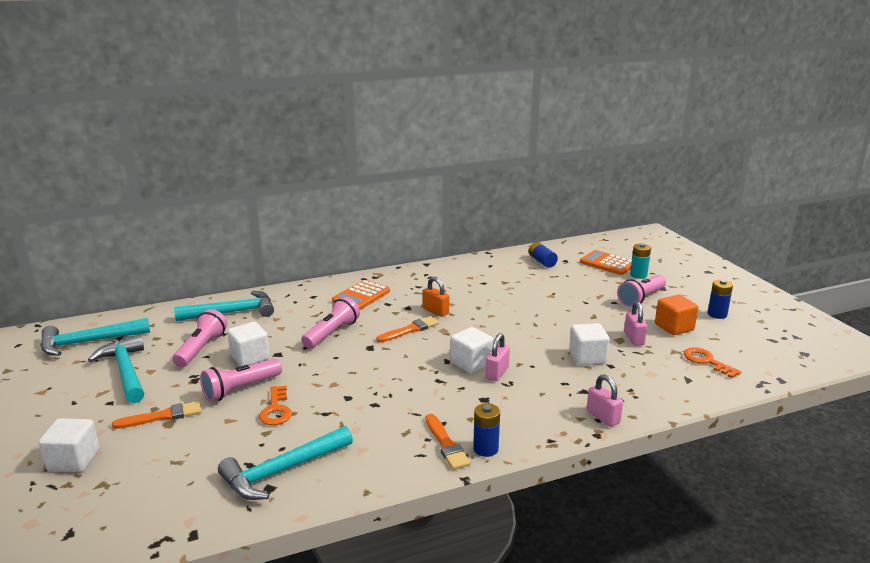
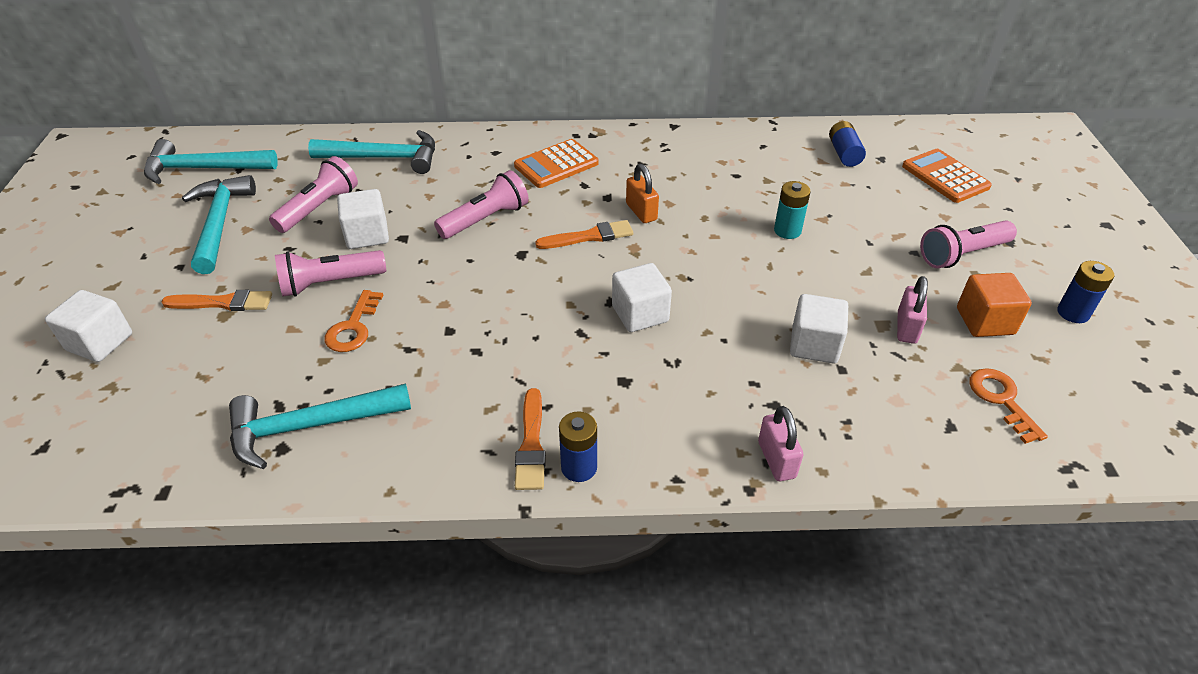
camera: 20 degrees right, 20 degrees up
(497, 373) = (667, 340): pink padlock -> none
(638, 275) = (983, 208): turquoise battery -> turquoise battery (787, 230)

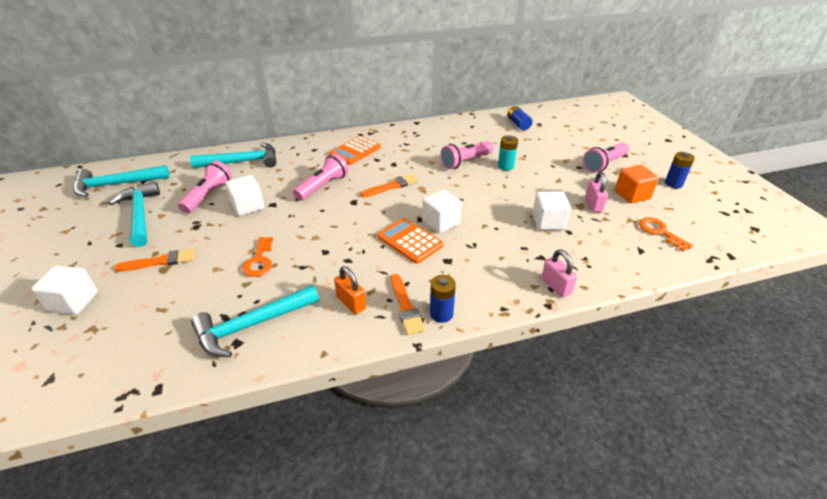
camera: 15 degrees left, 5 degrees down
(330, 283) = (233, 238): pink flashlight -> pink flashlight (465, 162)
(641, 212) = (417, 169): orange padlock -> orange padlock (351, 303)
(945, 177) = (577, 128): orange calculator -> orange calculator (410, 241)

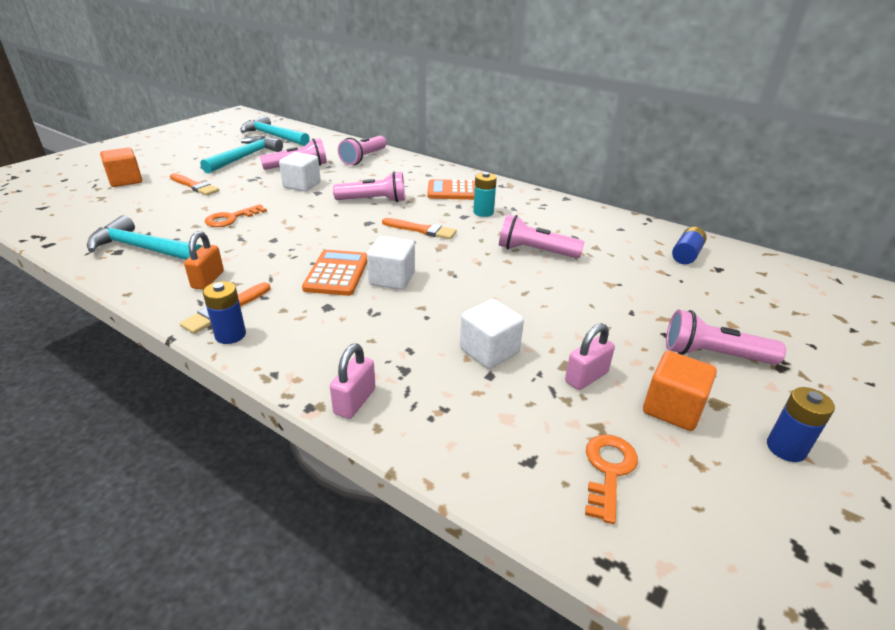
camera: 50 degrees right, 5 degrees down
(73, 302) = (125, 181): white cube -> orange cube
(243, 162) = (363, 158): turquoise hammer -> pink flashlight
(505, 166) = (569, 279): turquoise battery -> turquoise battery (483, 212)

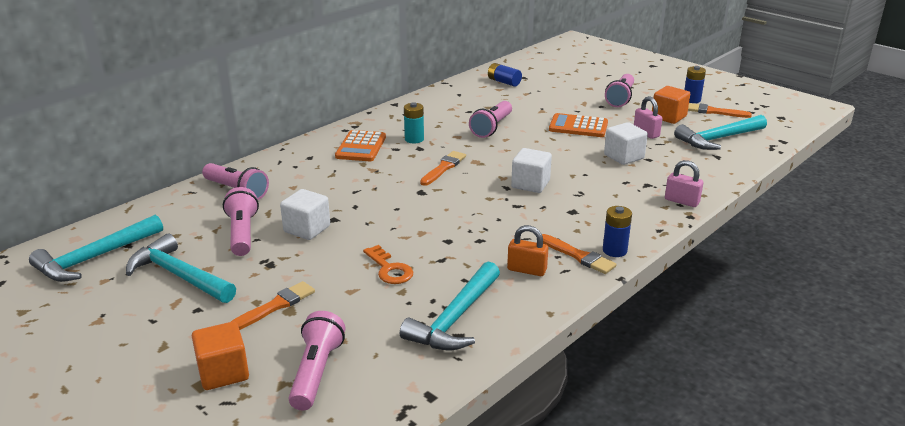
camera: 80 degrees left, 5 degrees down
(337, 273) = (520, 207): orange calculator -> orange calculator (578, 126)
(374, 200) = (369, 188): pink flashlight -> pink flashlight (316, 372)
(608, 471) = (718, 139): orange key -> turquoise hammer
(747, 478) = (713, 112): none -> orange brush

